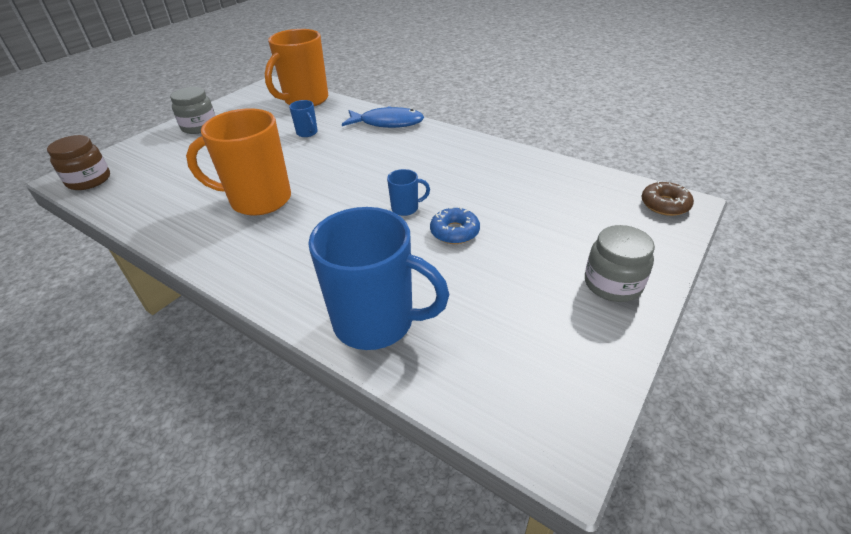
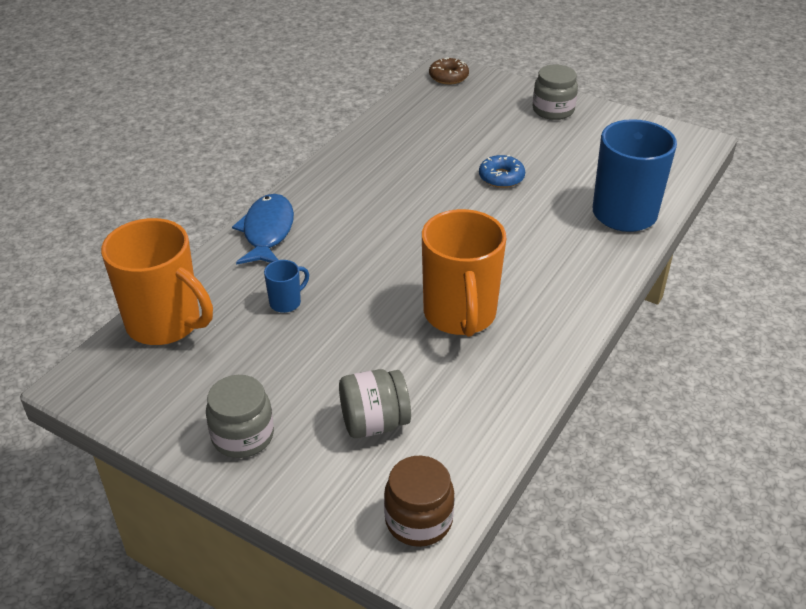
camera: 95 degrees left, 0 degrees up
(176, 165) = (374, 423): none -> grey jar
(406, 208) = (467, 206): blue mug -> none

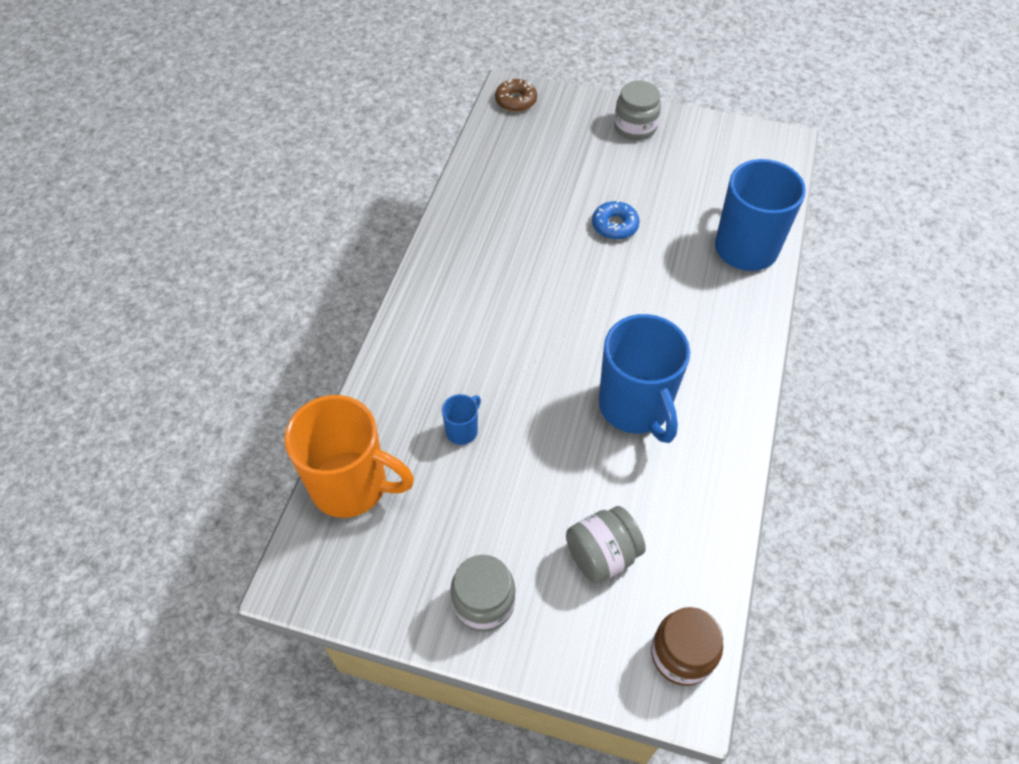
camera: 15 degrees left, 15 degrees up
(267, 232) = (408, 345): blue fish -> none
(460, 315) = (635, 407): orange mug -> blue mug

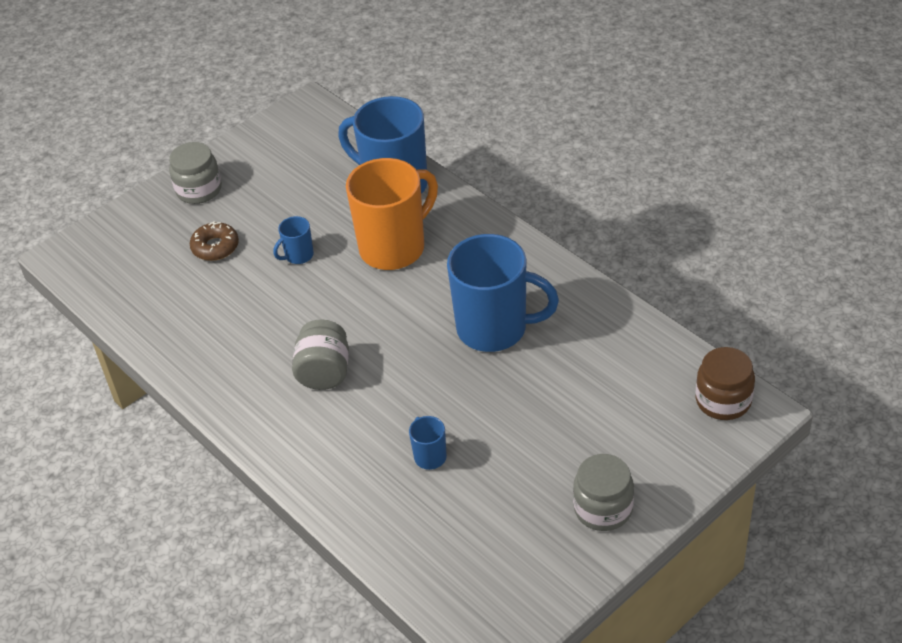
camera: 55 degrees left, 10 degrees down
(351, 485) = (426, 562): orange mug -> orange mug (394, 248)
(516, 101) = (81, 257): brown donut -> brown donut (215, 247)
(602, 555) = (612, 412): grey jar -> grey jar (324, 372)
(614, 225) = (298, 256): blue donut -> blue mug

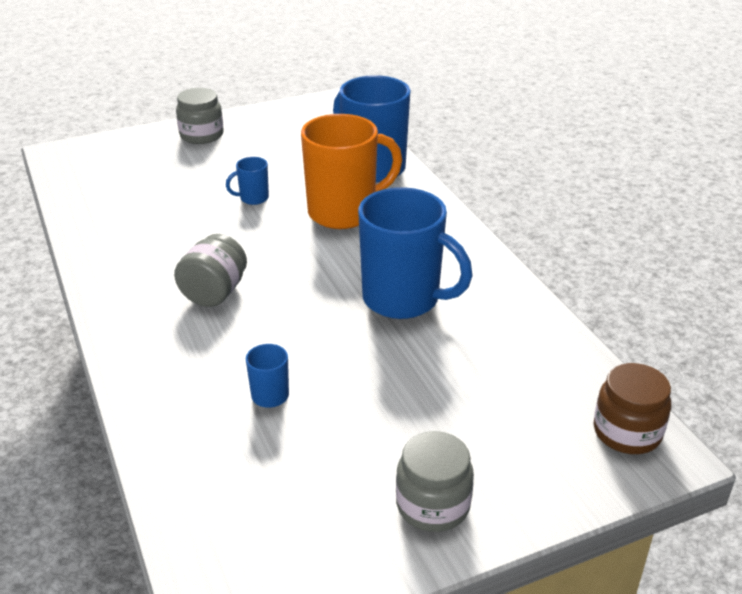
camera: 15 degrees right, 10 degrees down
(215, 247) = (186, 176): brown donut -> none

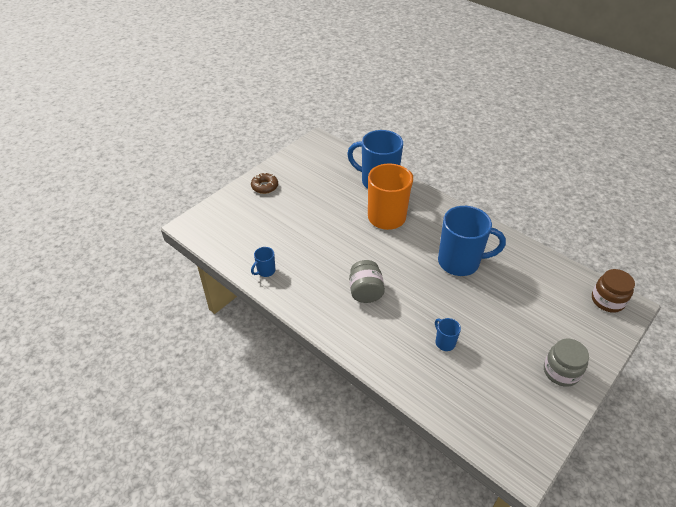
camera: 25 degrees left, 10 degrees up
(201, 135) = (264, 186): grey jar -> brown donut
(253, 198) = (332, 222): blue mug -> blue mug (265, 271)

